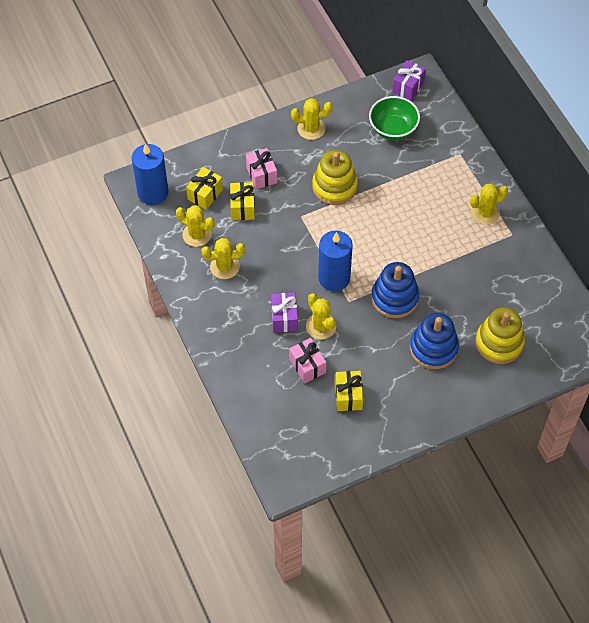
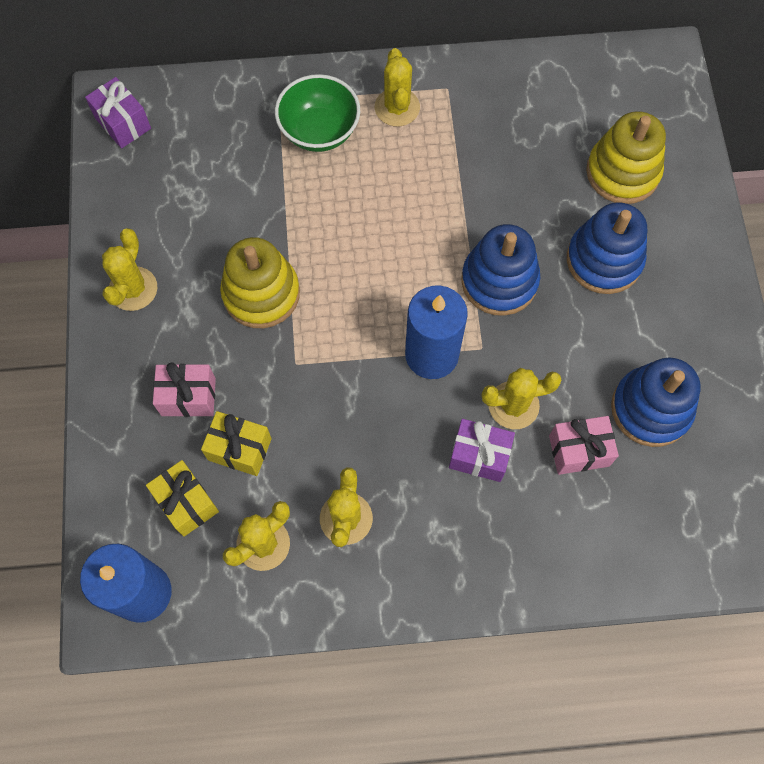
camera: 70 degrees left, 10 degrees up
(348, 396) = (651, 408): yellow gift -> blue stacking toy
(393, 129) = (192, 172): green bowl -> green bowl (319, 131)

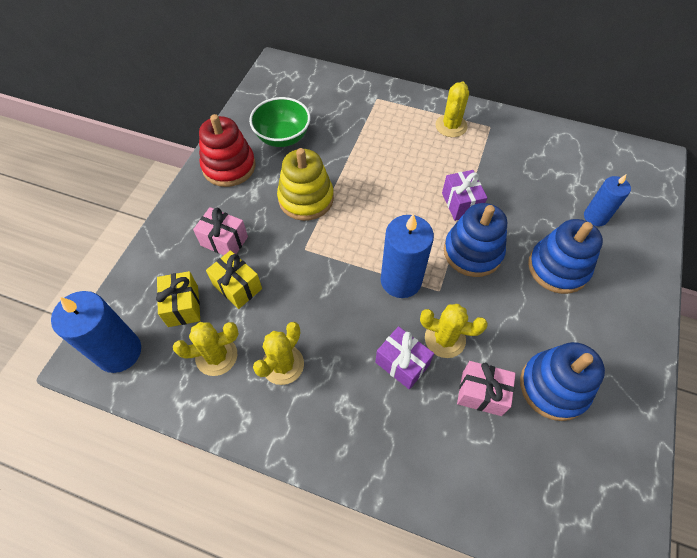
camera: 25 degrees right, 10 degrees down
(123, 123) = (277, 79): purple gift -> purple gift (461, 204)
(133, 289) = (229, 166): yellow cactus -> red stacking toy
(319, 131) = (393, 122): green bowl -> green bowl (282, 137)
(622, 172) = (595, 217): yellow stacking toy -> blue candle

